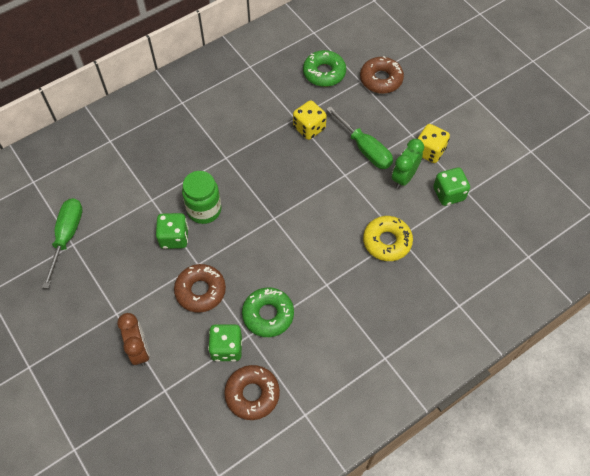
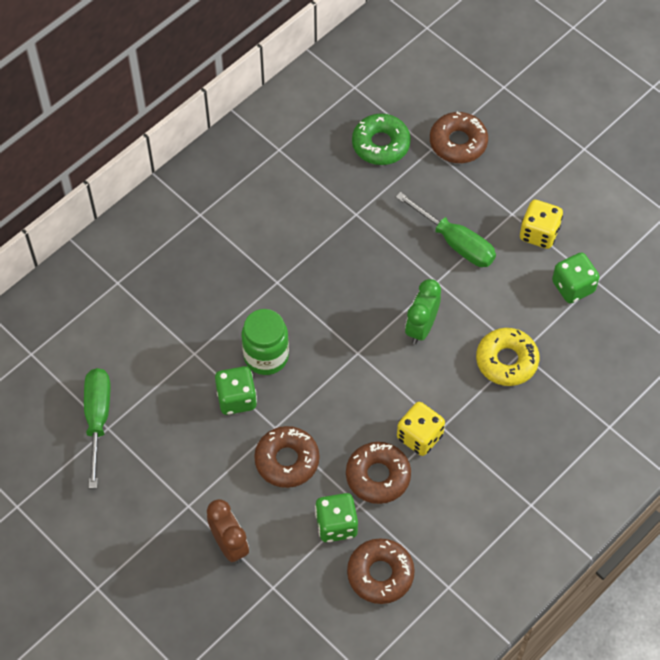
camera: 10 degrees left, 0 degrees up
(268, 315) = (378, 476): green donut -> brown donut
(309, 128) = (377, 225): yellow dice -> yellow dice (419, 436)
(404, 178) = (513, 274): green clock -> green clock (421, 327)

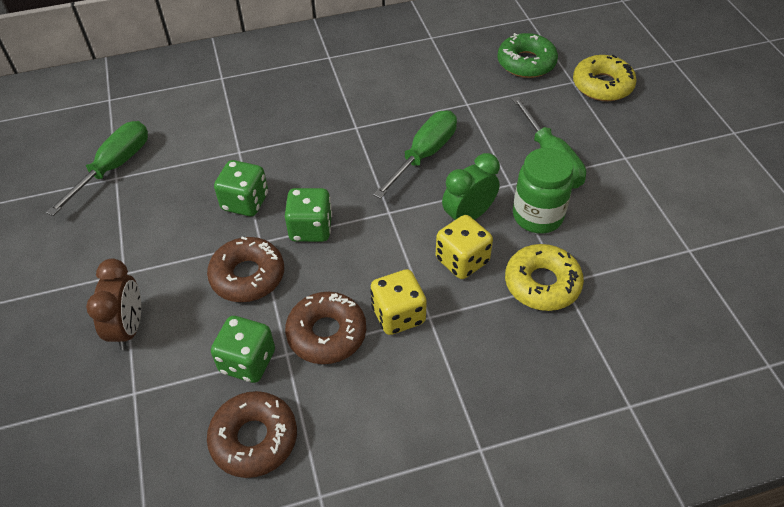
camera: 30 degrees right, 10 degrees down
(266, 356) = (300, 180): green jar -> green jar (537, 216)
(352, 285) = (424, 155): none -> green screwdriver
(458, 143) = (602, 85): brown donut -> yellow donut
(539, 233) = (646, 184): yellow dice -> yellow dice (462, 260)
(573, 287) = (659, 245): green dice -> green dice (311, 229)

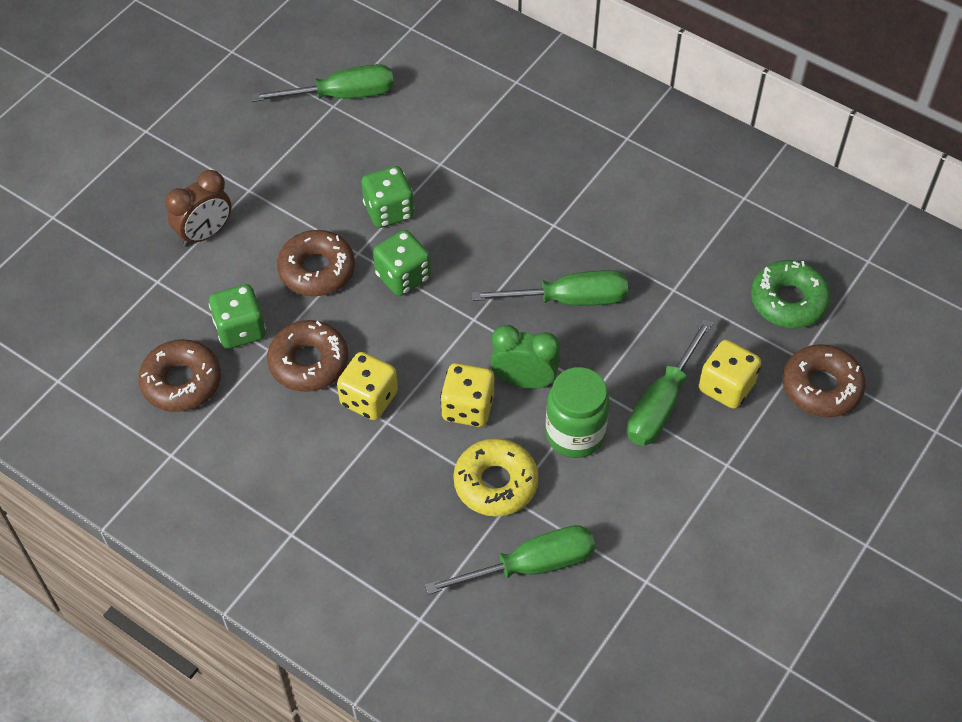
camera: 50 degrees right, 5 degrees up
(565, 124) = (726, 387): none -> yellow dice
(602, 85) = (821, 387): yellow donut -> brown donut
(630, 306) = (530, 566): none -> green screwdriver

